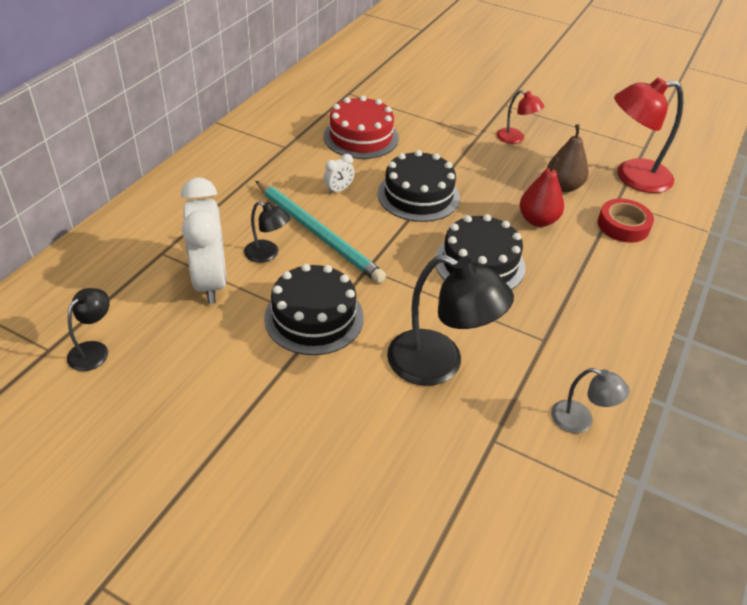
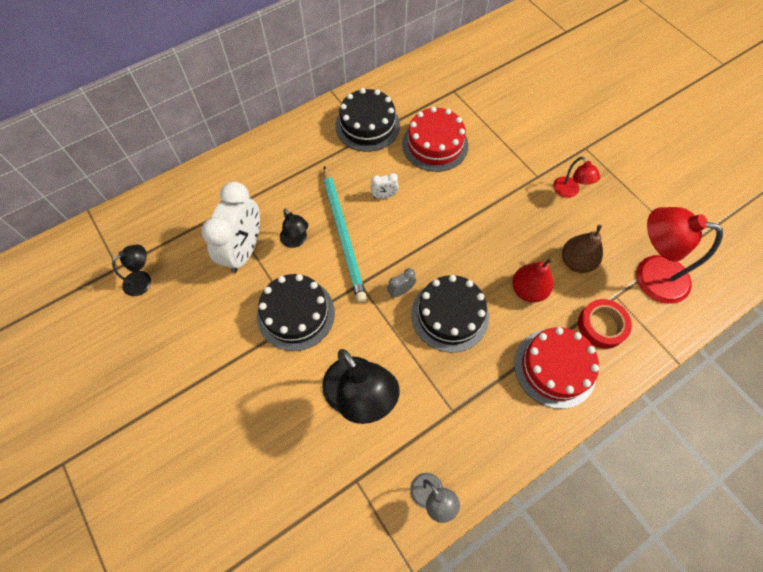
camera: 30 degrees right, 20 degrees up
(415, 260) = (401, 291): none -> grey clock
(418, 195) = (444, 225): black cake -> black cake (367, 125)
(609, 270) = (555, 368): none -> red cake

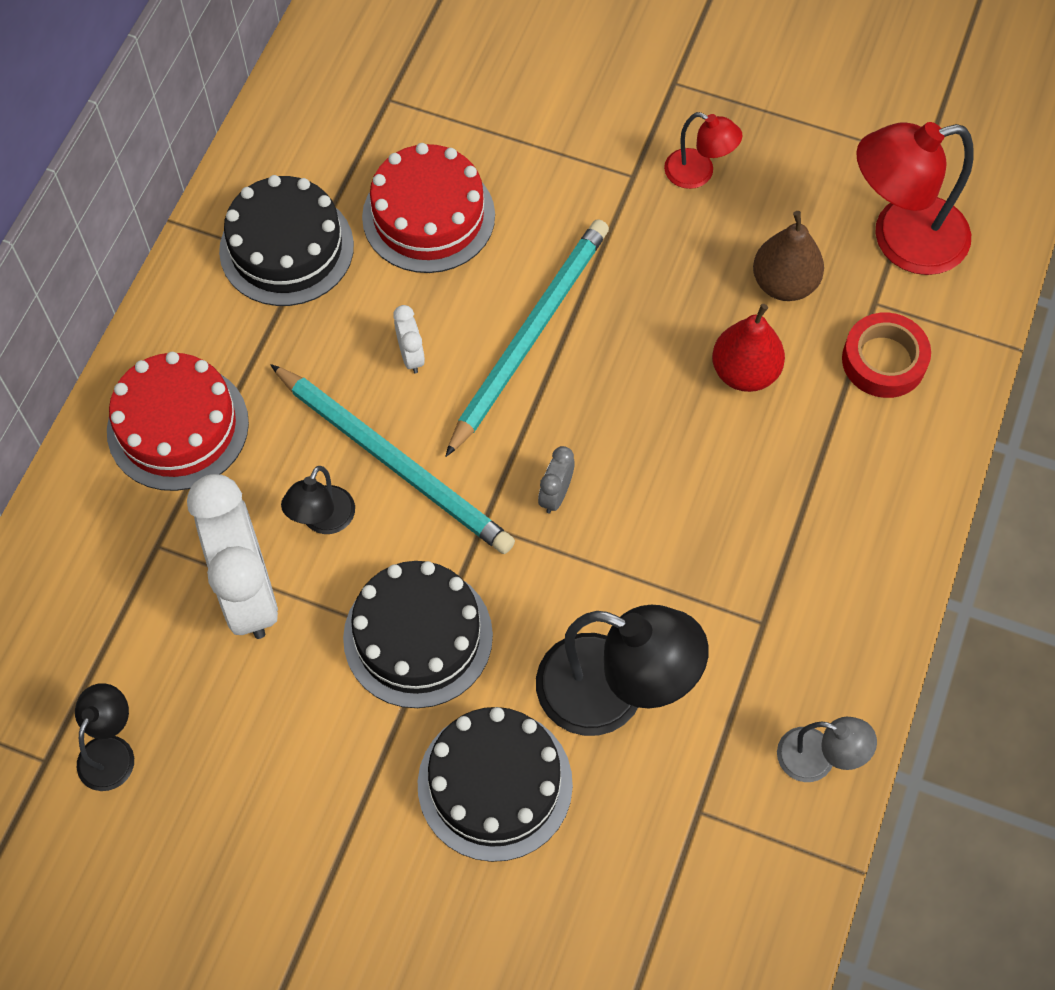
camera: 35 degrees left, 0 degrees up
(296, 241) = (323, 520): black lamp -> black lamp turned 90 degrees clockwise
(384, 196) = (411, 356): white clock -> white clock turned 60 degrees counterclockwise
(441, 217) = (530, 335): none -> turquoise pencil
(449, 315) = (657, 484): black cake -> black cake (495, 784)
(555, 368) = (860, 465): red cake -> red cake (178, 426)

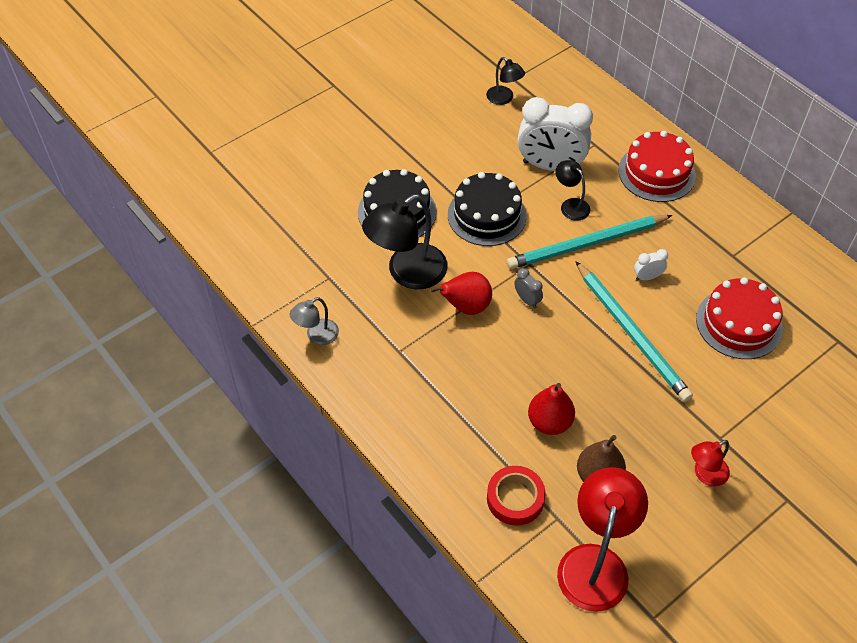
camera: 120 degrees right, 10 degrees down
(286, 248) = (747, 253): black cake -> none
(411, 356) = (647, 277): white clock -> white clock turned 150 degrees clockwise
(622, 572) = (466, 307): none -> red pear

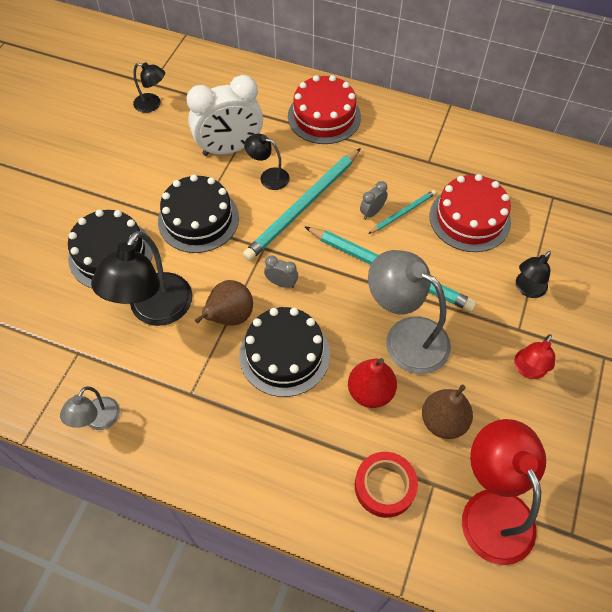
camera: 30 degrees left, 5 degrees up
(466, 307) = (230, 317): red pear -> brown pear
(494, 358) = (284, 354): none -> black cake
(609, 394) = (405, 337): none -> grey lamp
(647, 277) = (372, 212): white clock -> grey clock
(677, 290) = (403, 213): none -> turquoise pencil
(752, 409) = (527, 289): none -> black lamp

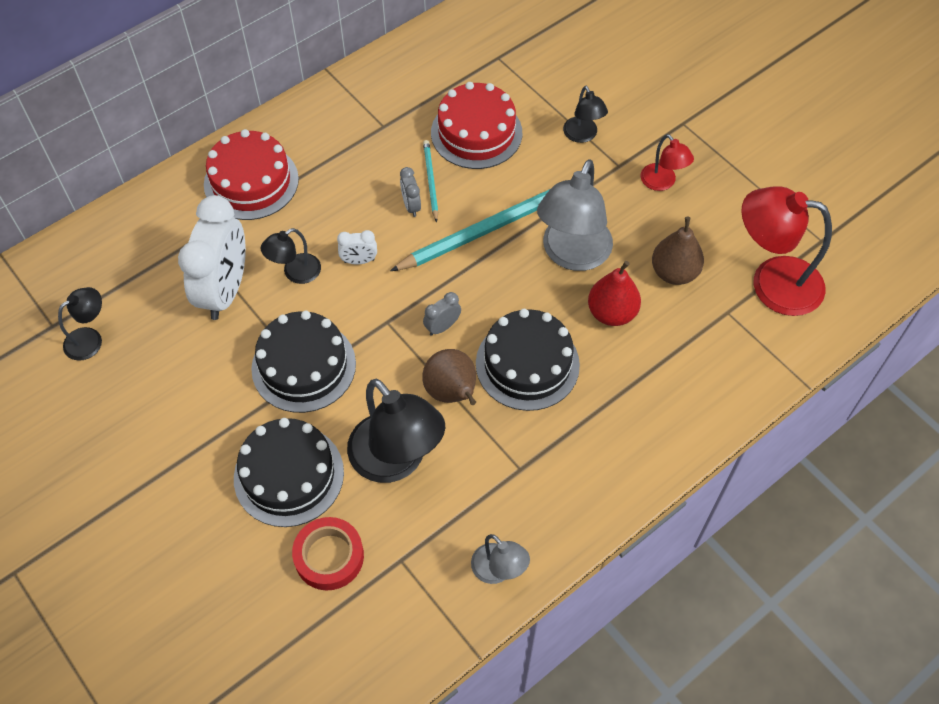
camera: 60 degrees left, 0 degrees up
(303, 206) = (359, 261): turquoise pencil -> white clock
(385, 486) = (709, 350): red tape -> red tape (329, 556)
(405, 337) = (572, 255): grey lamp -> grey lamp turned 45 degrees counterclockwise

